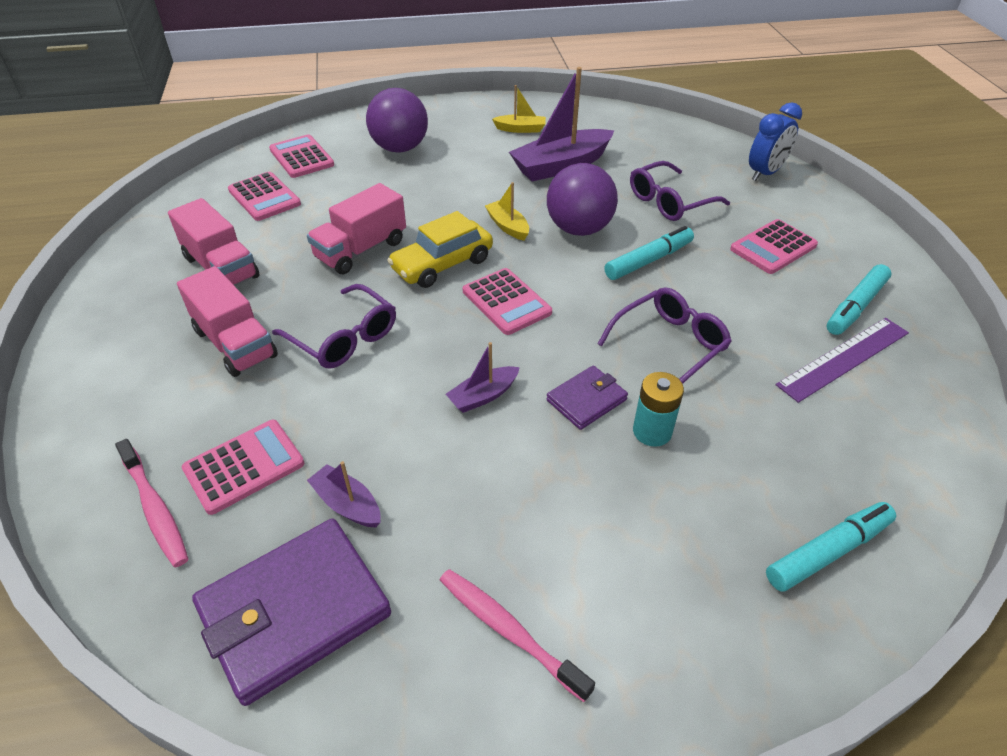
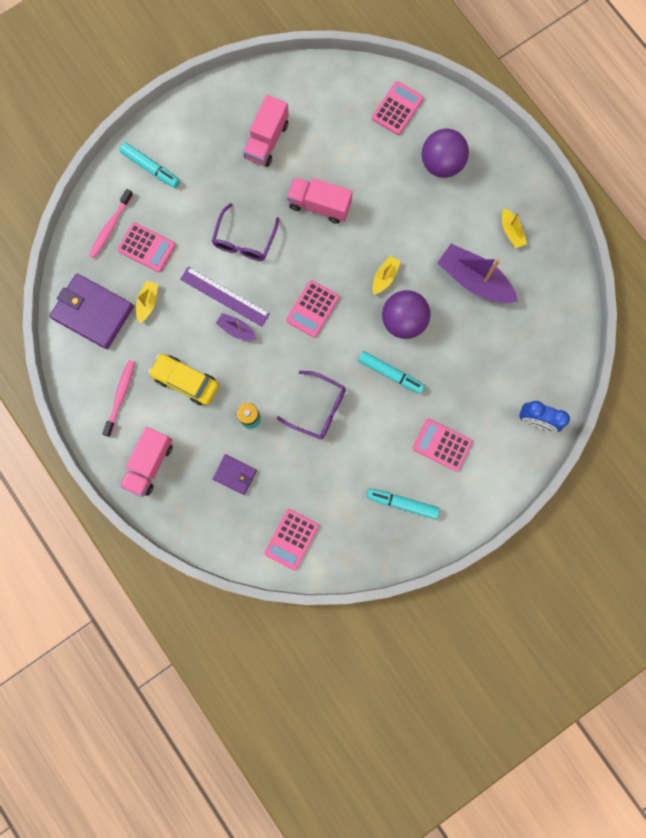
camera: 65 degrees right, 35 degrees up
(235, 343) = (215, 190): pink truck -> pink truck (149, 464)
(264, 197) = (342, 117): pink calculator -> pink calculator (291, 539)
(347, 504) = (148, 303): purple boat -> yellow boat
(442, 264) = (328, 258): yellow car -> yellow car (186, 381)
(586, 400) = (257, 380): purple wallet -> purple wallet (235, 474)
(669, 202) = (464, 366): purple glasses -> none
(828, 552) = (214, 513): turquoise marker -> turquoise marker (151, 168)
(843, 358) = (351, 503): purple ruler -> purple ruler (225, 296)

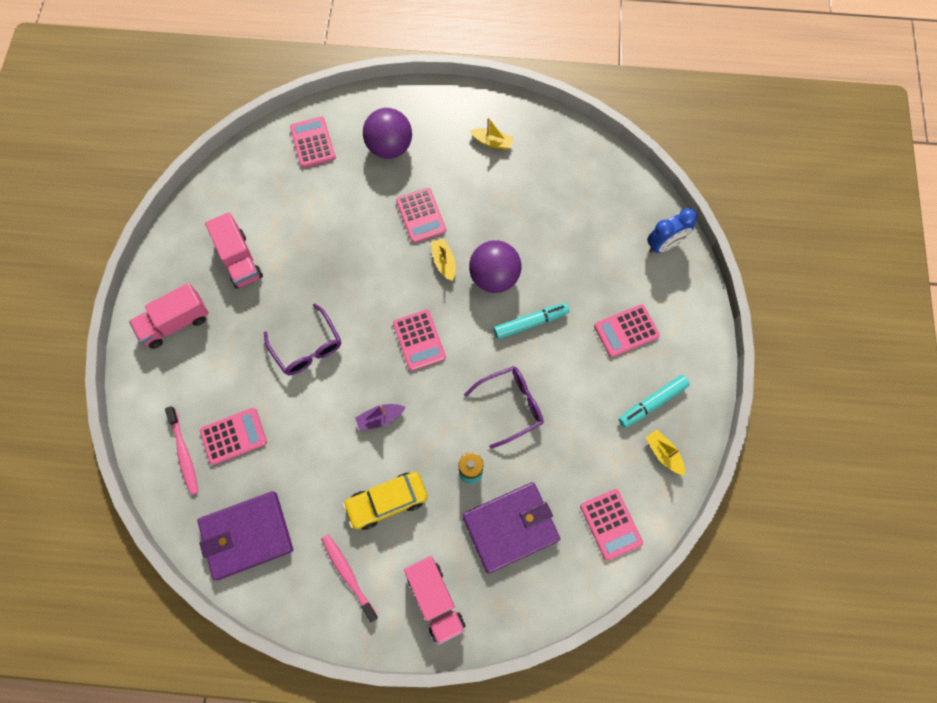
camera: 50 degrees left, 10 degrees down
(148, 303) = (285, 477): yellow boat -> yellow boat (663, 454)
(151, 168) = (167, 374): turquoise marker -> none
(225, 296) = (341, 404): purple ruler -> none
(235, 474) = (510, 527): purple wallet -> purple wallet, size x1.90
(319, 205) = (335, 263): pink truck -> pink truck (175, 323)
(406, 231) = (421, 215): none -> pink calculator
(474, 280) = (507, 199): purple boat -> none

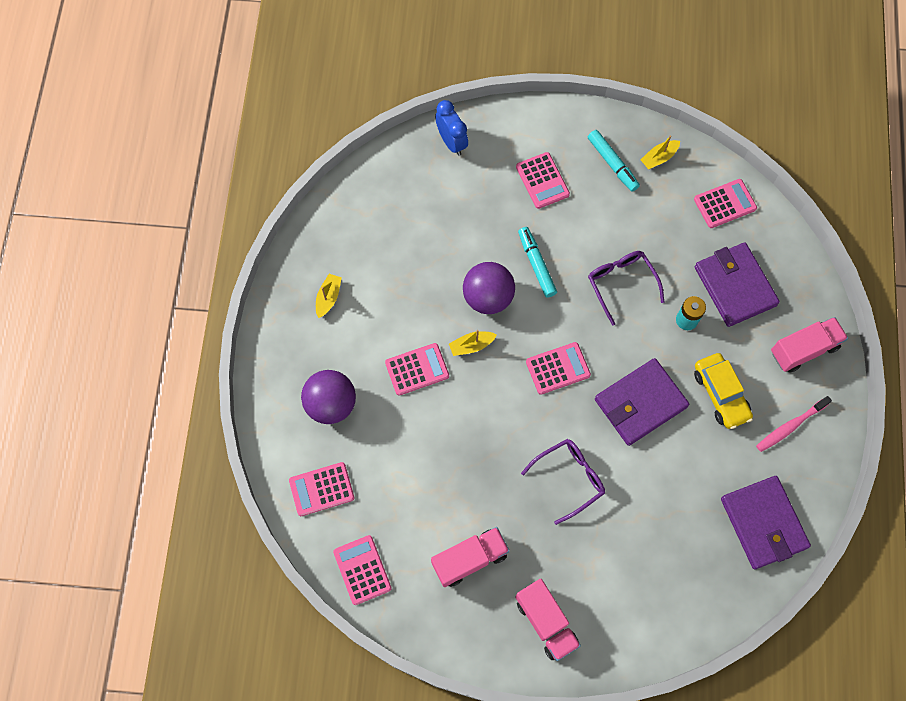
camera: 90 degrees left, 0 degrees up
(184, 453) = (687, 595): pink toothbrush -> none
(233, 436) = (667, 546): pink calculator -> pink calculator (362, 570)
(380, 418) = (640, 403): purple boat -> purple wallet

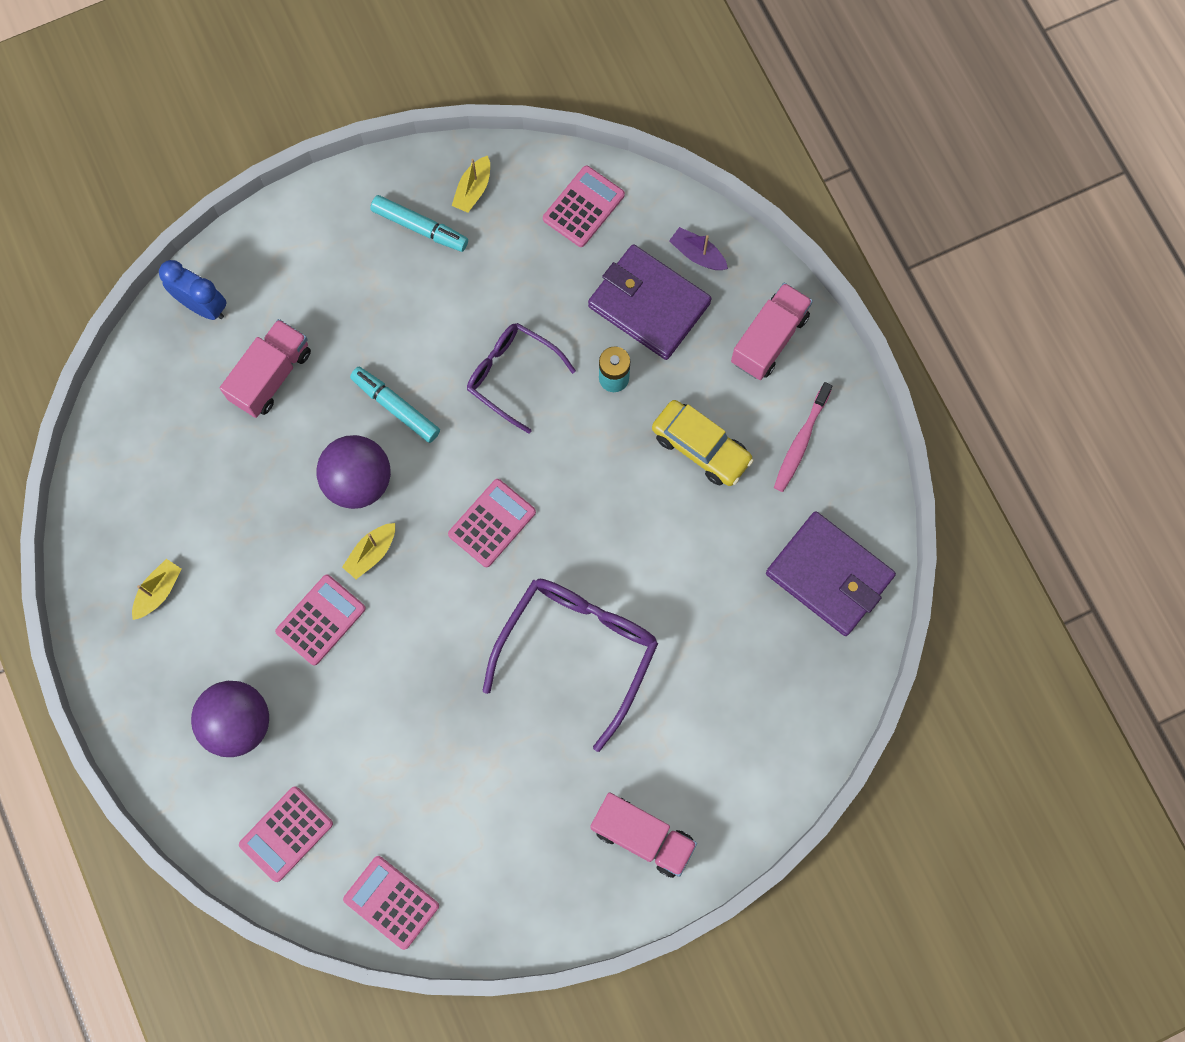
camera: 30 degrees left, 5 degrees up
(328, 298) = (158, 591): yellow boat -> yellow boat turned 45 degrees clockwise
(469, 559) = (513, 814): pink truck -> pink truck (271, 376)
(542, 181) = (345, 295): pink calculator -> none
(569, 478) = (578, 649): purple glasses -> purple glasses, size x1.56
(640, 403) = (613, 511): purple wallet -> none
(784, 271) = (697, 254): none -> purple boat

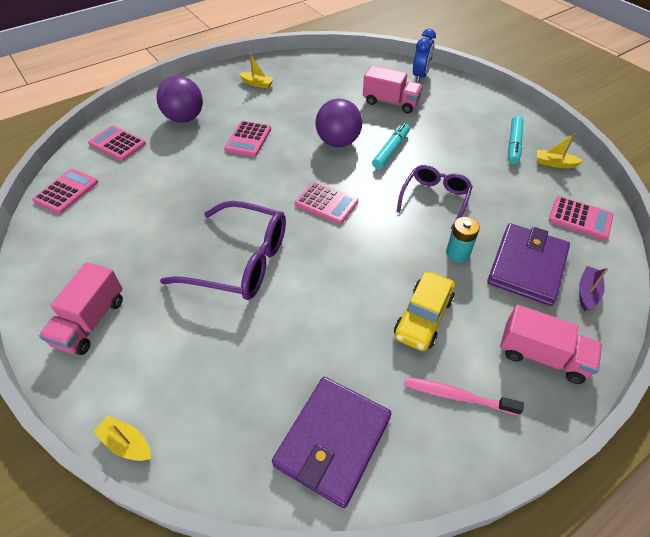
camera: 80 degrees right, 25 degrees down
(321, 620) = (248, 139): pink calculator -> pink calculator turned 75 degrees clockwise
(371, 553) = (294, 153): yellow boat -> yellow boat (127, 443)

